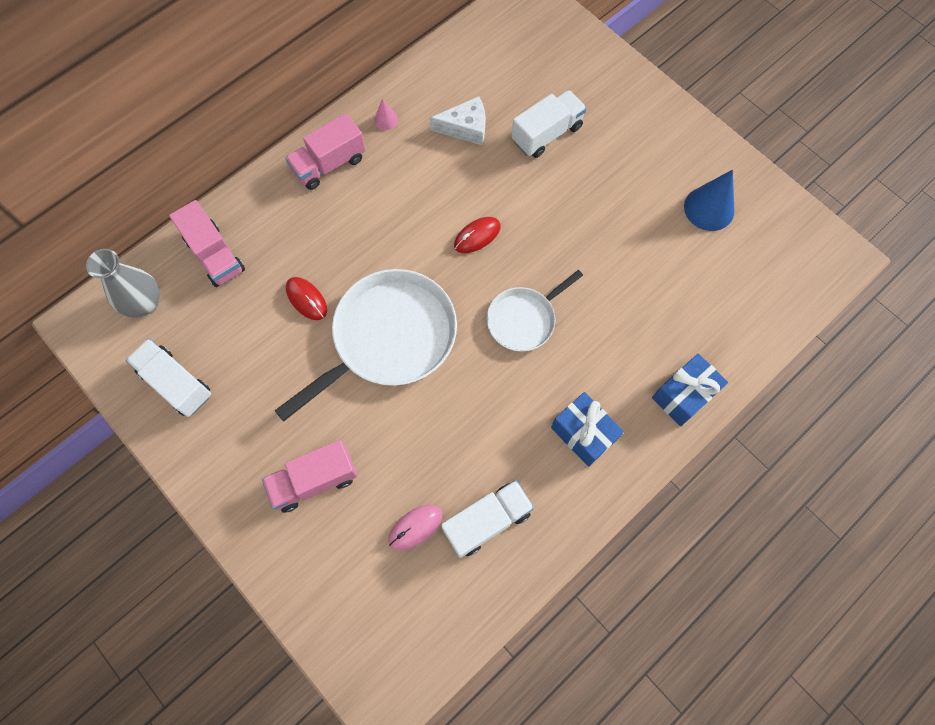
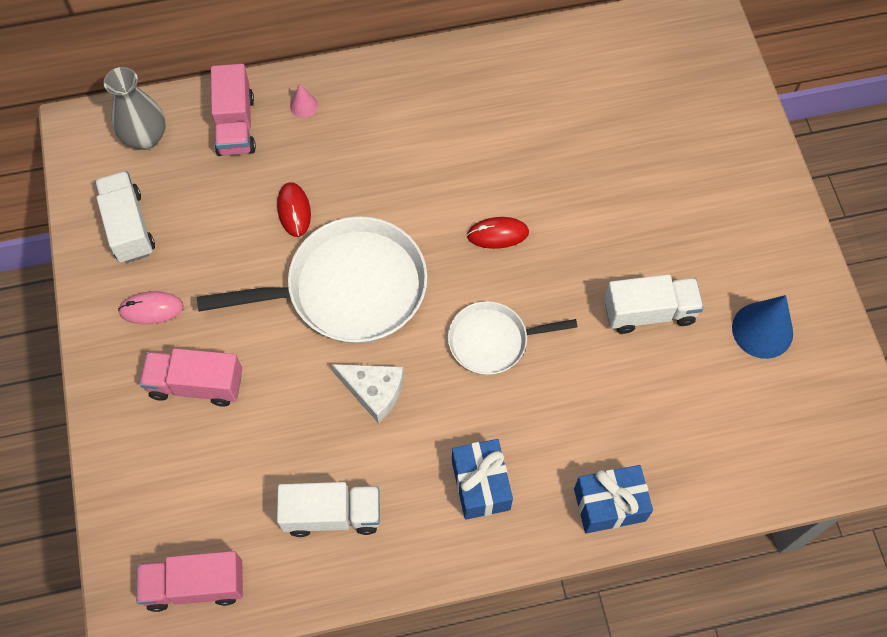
camera: 30 degrees right, 5 degrees down
(329, 164) = (396, 91): pink truck -> pink truck (195, 585)
(386, 120) = (479, 74): pink cone -> pink cone (304, 106)
(415, 527) = (261, 481): pink mouse -> pink mouse (151, 309)
(465, 127) = (554, 120): white cheese -> white cheese (374, 391)
(547, 134) = (635, 167): white truck -> white truck (649, 312)

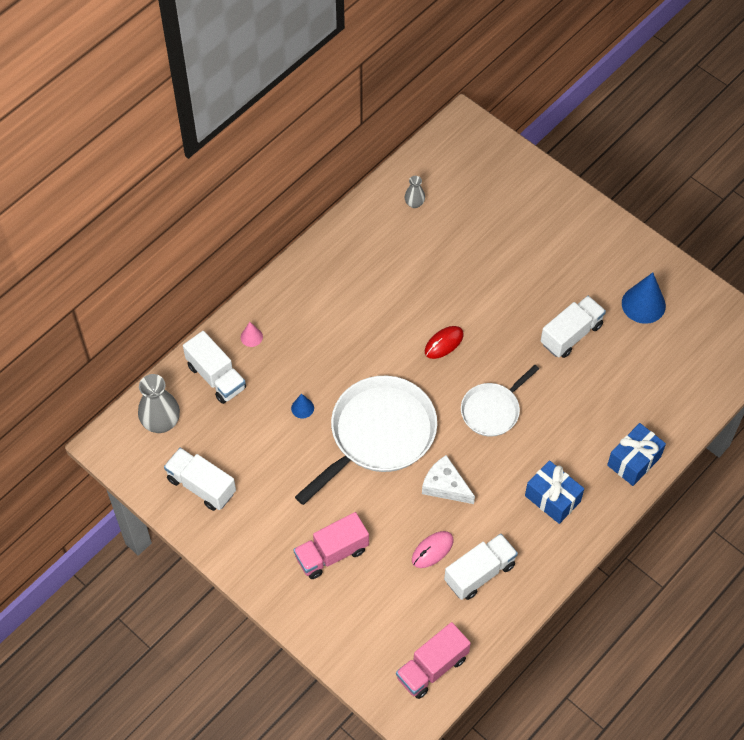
camera: 35 degrees left, 5 degrees down
(151, 309) = (262, 527): pink mouse -> pink mouse (432, 550)
(235, 125) = (216, 377): pink truck -> white truck
(294, 210) = (302, 408): red mouse -> blue cone
(374, 391) = (445, 486): white cheese -> white cheese turned 135 degrees counterclockwise
(585, 67) = (414, 203): none -> grey vase

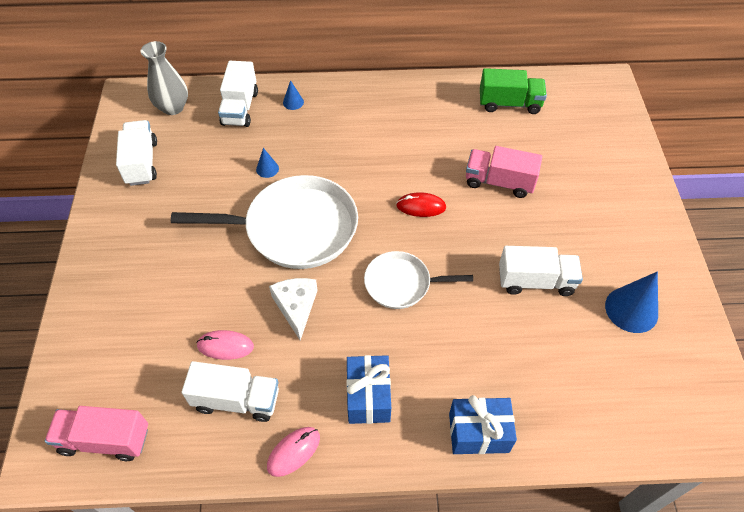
camera: 45 degrees right, 5 degrees down
(251, 337) = (293, 102): pink cone -> blue cone
(331, 553) = (156, 280): pink truck -> pink truck (499, 182)
(414, 203) = (509, 104): grey vase -> green truck
(547, 568) = (293, 452): none -> pink mouse

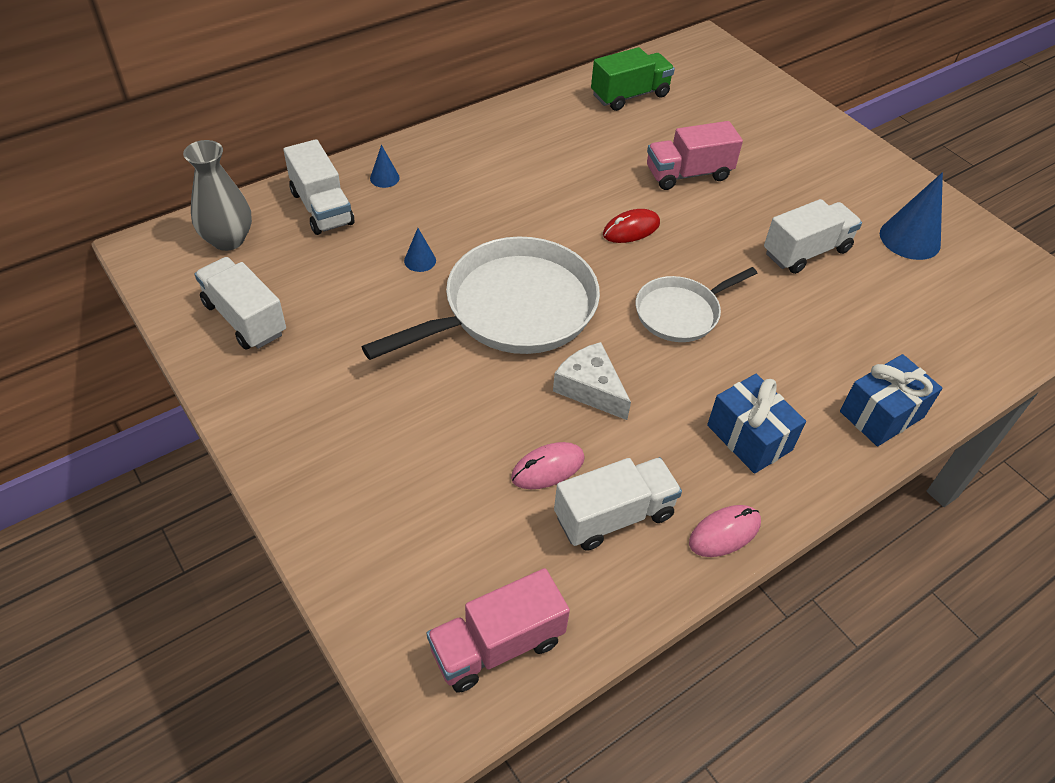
camera: 35 degrees left, 5 degrees down
(293, 452) = (724, 533): pink mouse -> pink mouse turned 45 degrees clockwise

